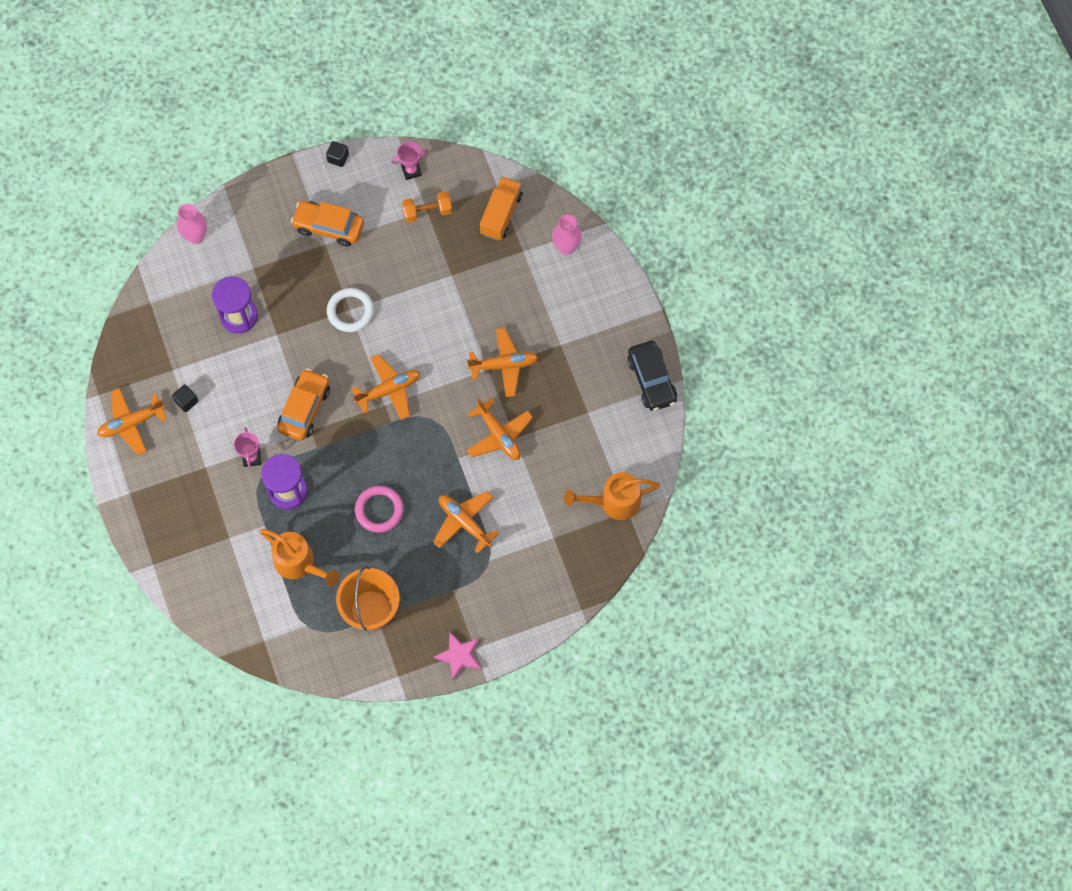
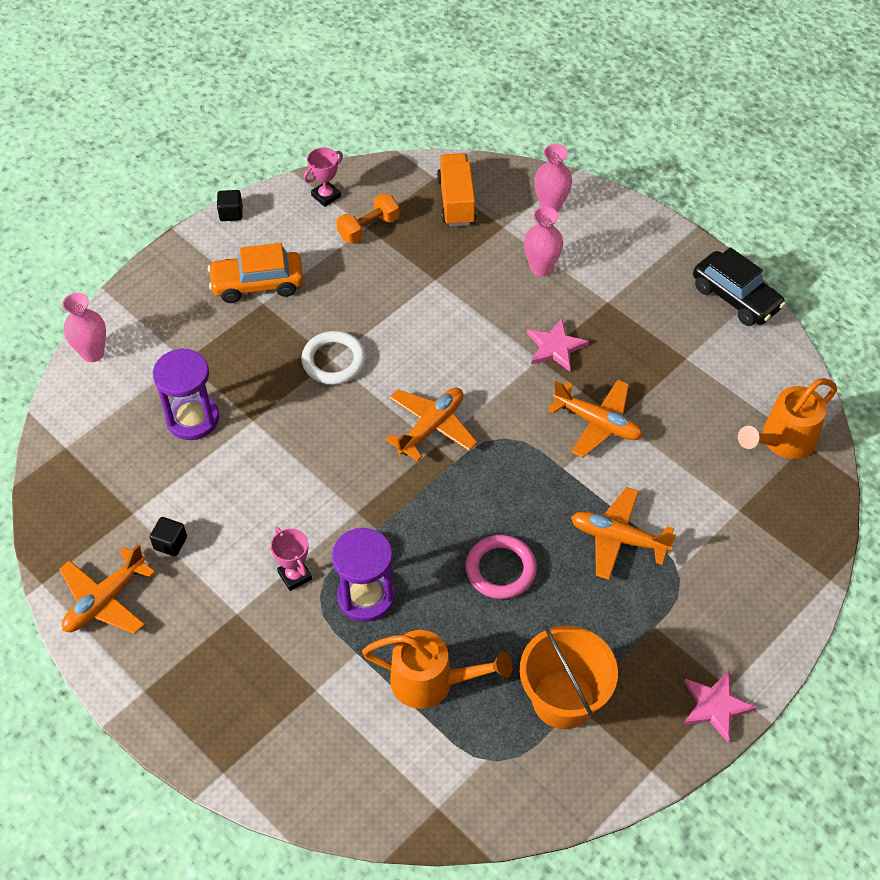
camera: 25 degrees left, 15 degrees down
(304, 409) = (334, 490): orange car -> none
(504, 365) = (555, 347): orange plane -> pink star
(530, 297) = (541, 268): none -> pink vase

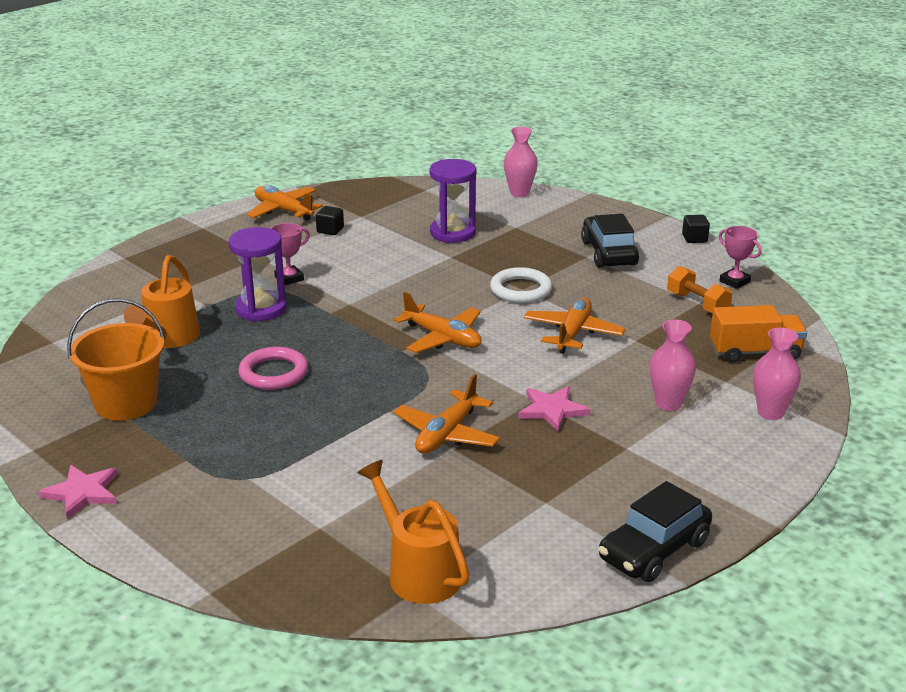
camera: 90 degrees right, 25 degrees down
(257, 284) = (608, 253): orange car -> black car
(618, 538) = (295, 441): orange plane -> orange plane (573, 333)

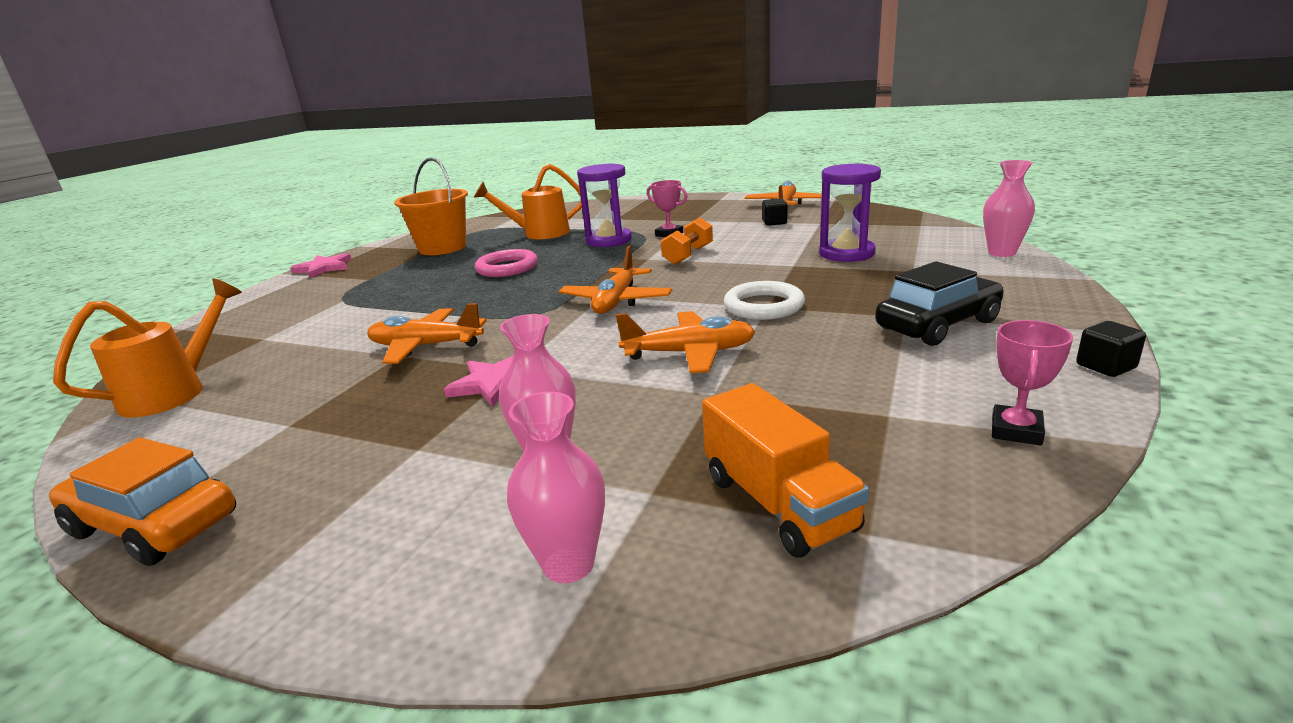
camera: 70 degrees right, 5 degrees down
(654, 550) = (154, 525): black car -> orange car
(697, 304) = (883, 414): orange dumbbell -> orange dumbbell (688, 255)

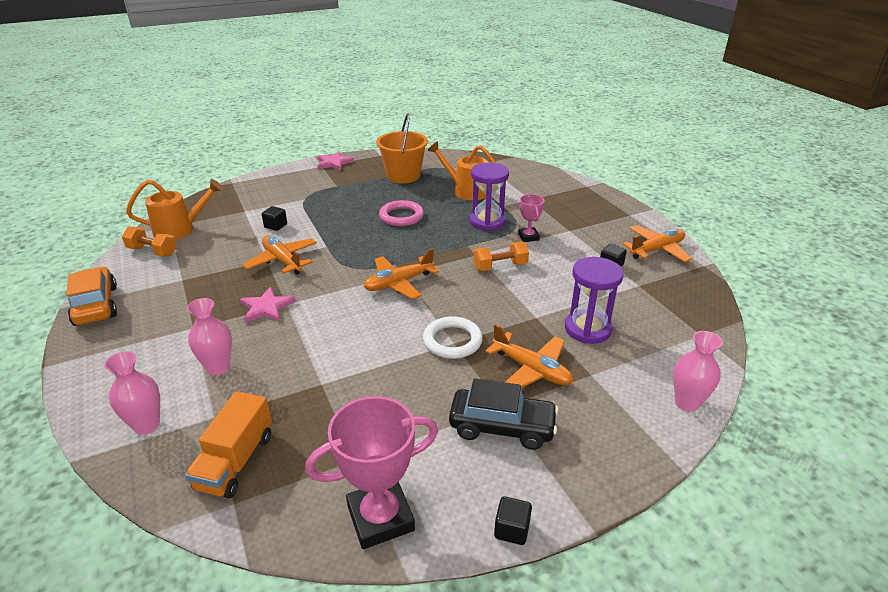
camera: 40 degrees right, 10 degrees up
(161, 429) = (152, 251): none -> orange dumbbell
(347, 330) = (275, 226): none -> black cube
(689, 353) = (359, 349): orange plane -> orange plane (531, 369)
(1016, 430) = (380, 517): pink trophy -> pink trophy, size x1.86

